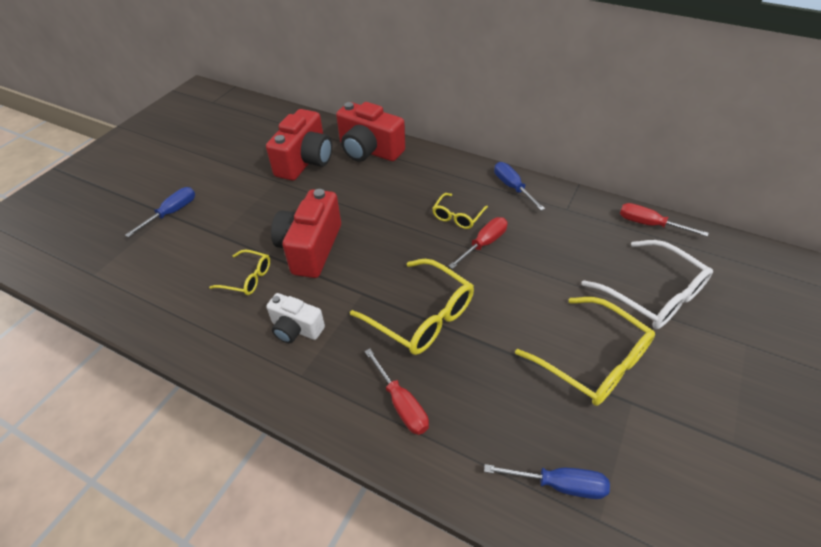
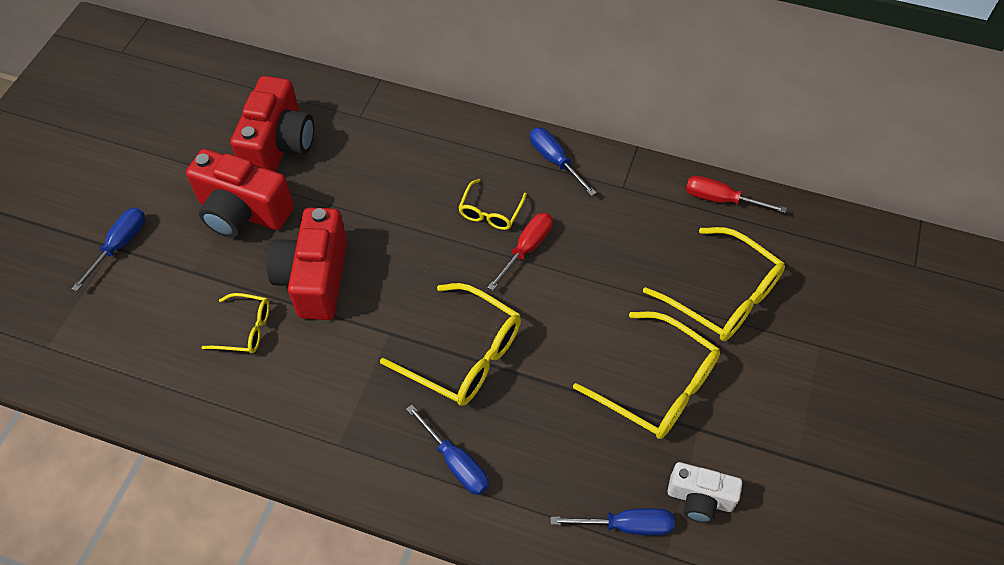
camera: 10 degrees left, 10 degrees up
(296, 329) = (320, 388): white camera -> white camera (699, 499)
(369, 150) = (362, 119): red camera -> red camera (243, 212)
(401, 404) = (456, 463): red screwdriver -> blue screwdriver
(653, 294) = (723, 296): white glasses -> yellow glasses

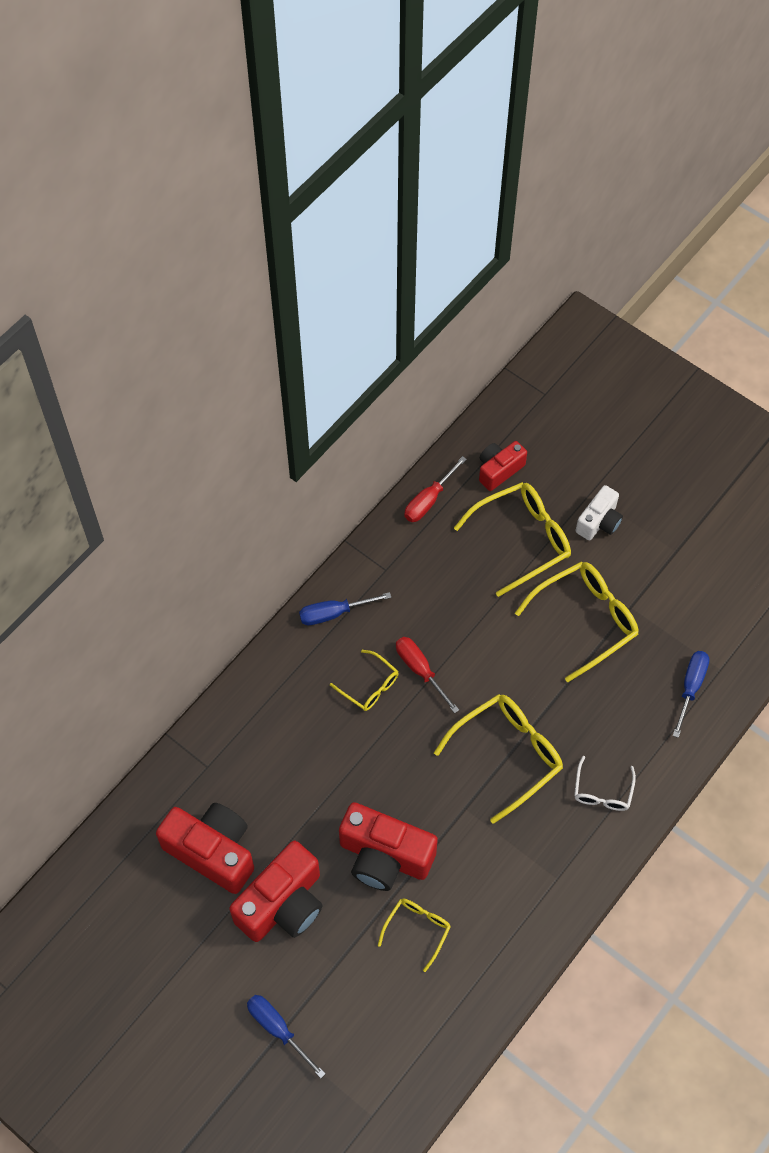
camera: 70 degrees left, 5 degrees up
(456, 463) = (602, 791): blue screwdriver -> white glasses
(699, 499) = (685, 629): white camera -> white camera (599, 522)
(793, 250) = (499, 470): none -> red camera

